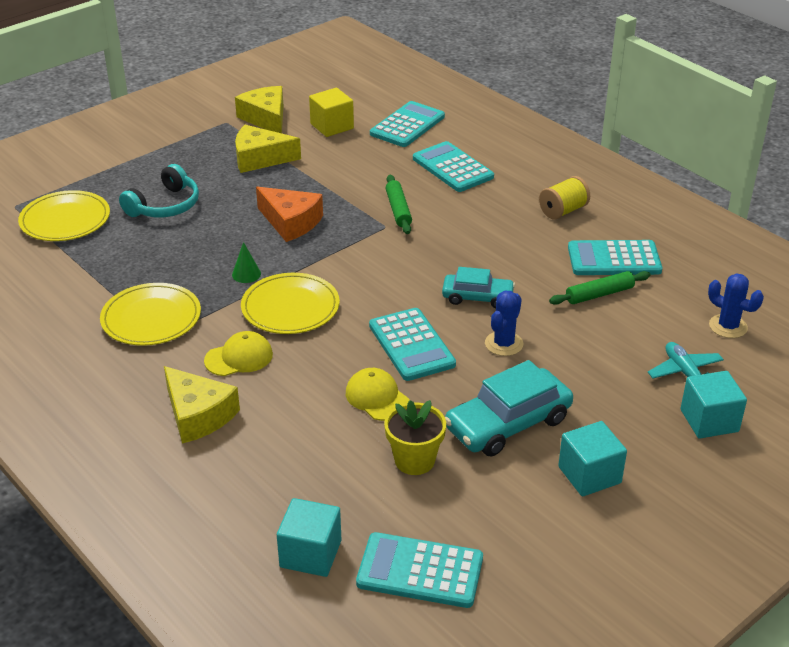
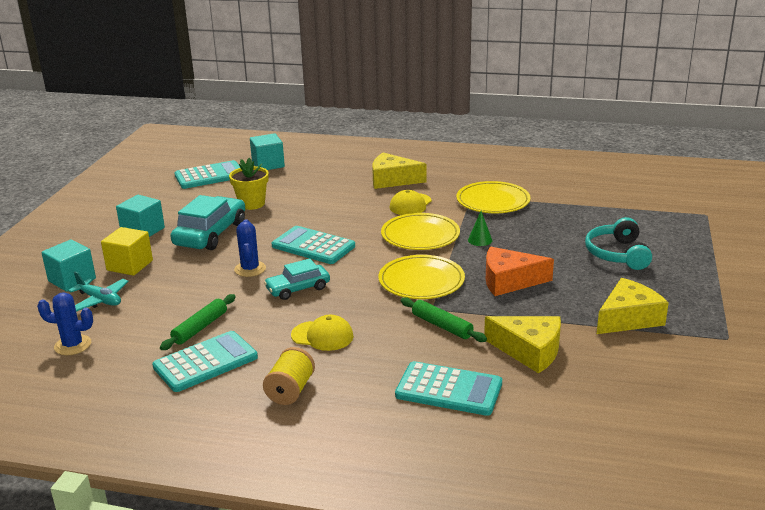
camera: 145 degrees right, 10 degrees down
(65, 220) = (657, 221): yellow plate -> yellow plate (421, 281)
(266, 118) = (706, 360): yellow cheese -> yellow cheese (529, 351)
(332, 126) = (633, 382): yellow cube -> yellow cube (130, 265)
(377, 397) = (304, 217): yellow cap -> yellow cap (322, 336)
(407, 125) = (565, 422): turquoise calculator -> none

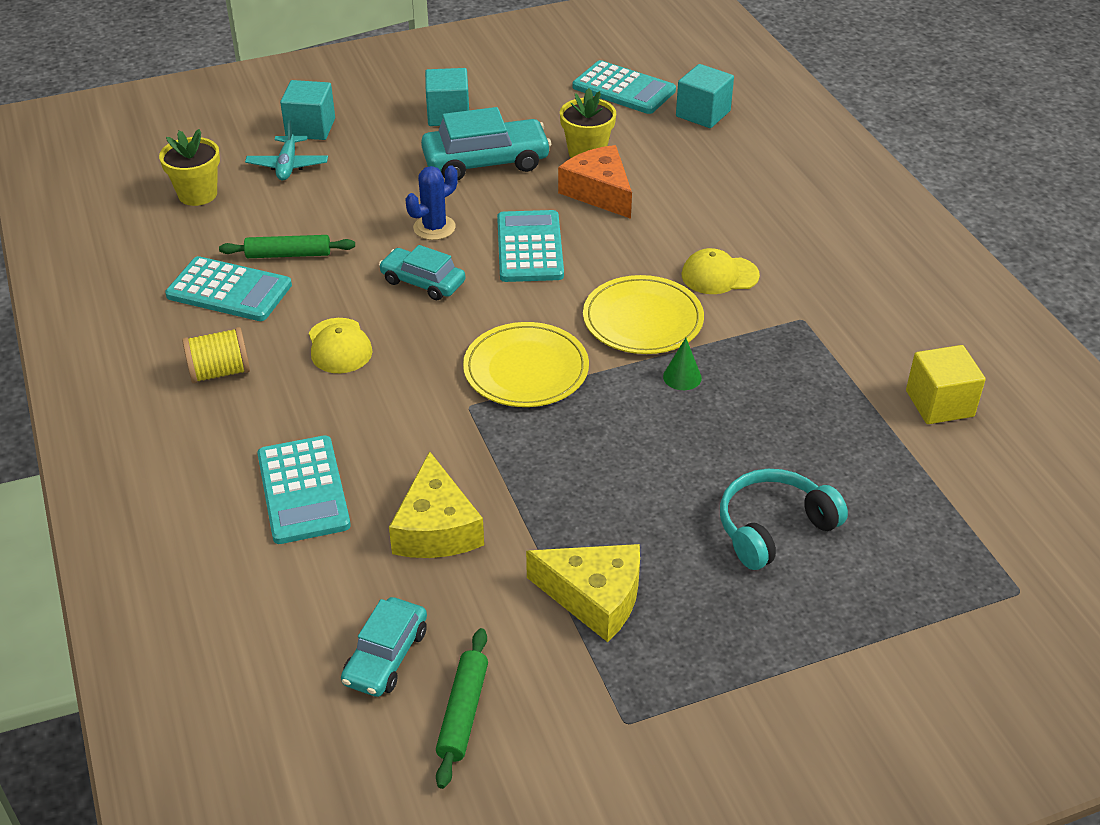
camera: 55 degrees right, 15 degrees up
(73, 345) = (197, 194): blue cactus -> yellow flower pot
(130, 265) = (369, 146): yellow cube -> yellow cube (939, 403)
(392, 180) = (775, 229): yellow cheese -> none
(442, 326) = (434, 430): green rolling pin -> green rolling pin (463, 713)
(493, 201) = (812, 344): yellow plate -> none
(509, 281) = (594, 446): orange cheese -> orange cheese (599, 192)
(624, 401) = (386, 656): none -> turquoise car

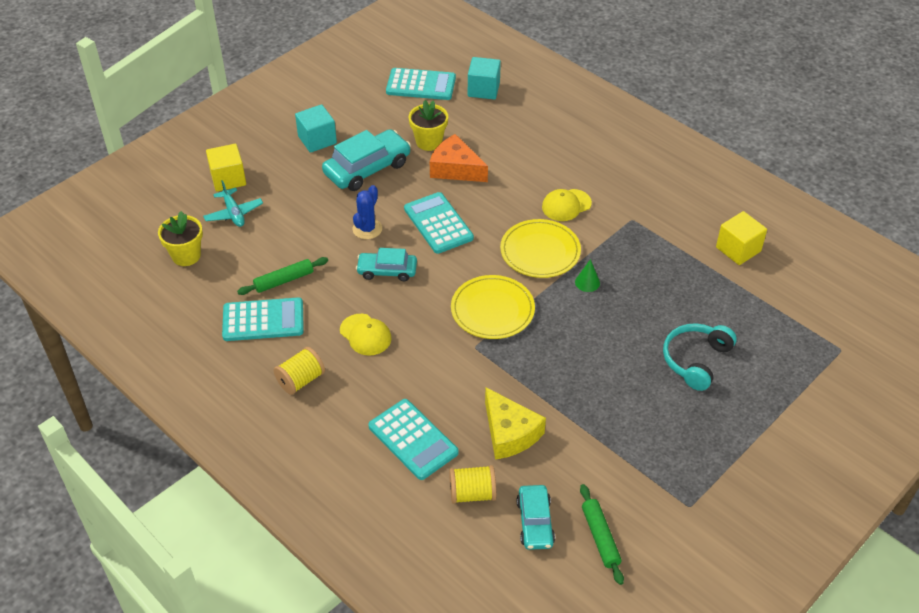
camera: 25 degrees left, 5 degrees up
(310, 128) = (228, 179): turquoise cube -> yellow cube
(329, 586) = (472, 493): none -> yellow spool
(594, 597) = (626, 440): yellow cheese -> none

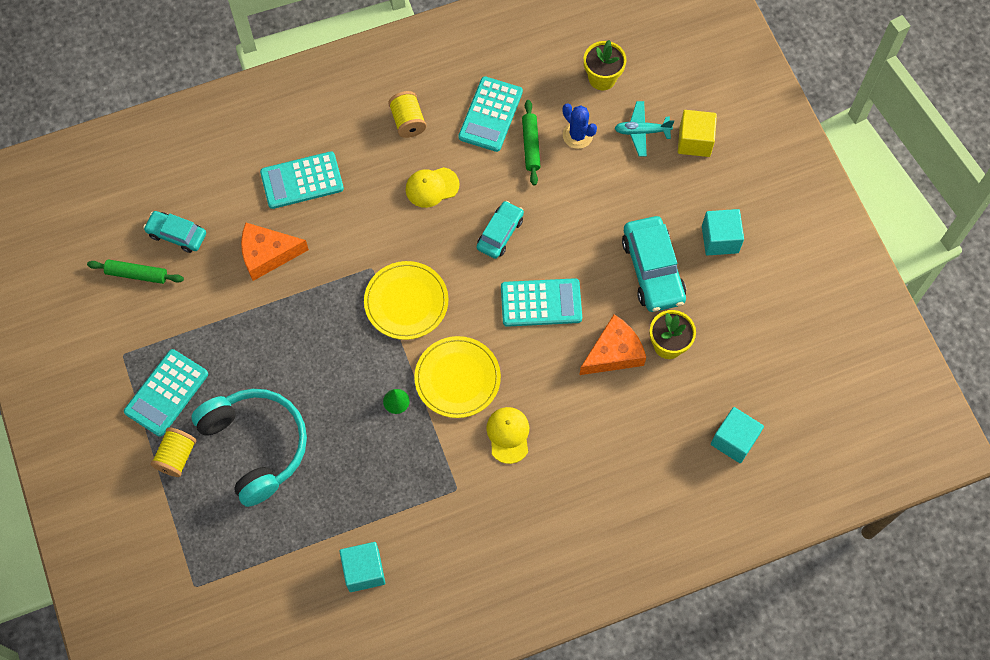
camera: 115 degrees right, 20 degrees up
(367, 229) = (564, 237): blue cactus -> blue cactus (577, 135)
(421, 85) = (770, 377): turquoise calculator -> turquoise calculator (166, 393)
(472, 493) = (228, 202): yellow spool -> yellow spool (176, 456)
(509, 433) = (267, 254): yellow cheese -> orange cheese
(696, 360) = (256, 446): turquoise headphones -> turquoise headphones, size x1.52
(738, 249) = (364, 571): yellow cube -> turquoise cube

